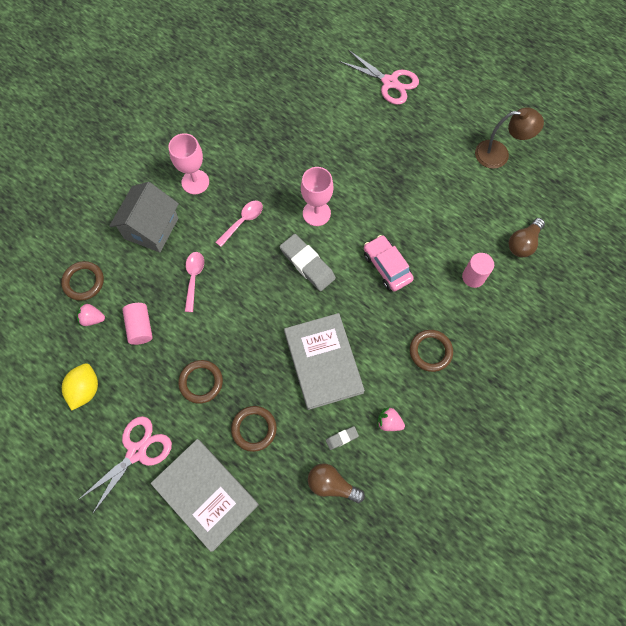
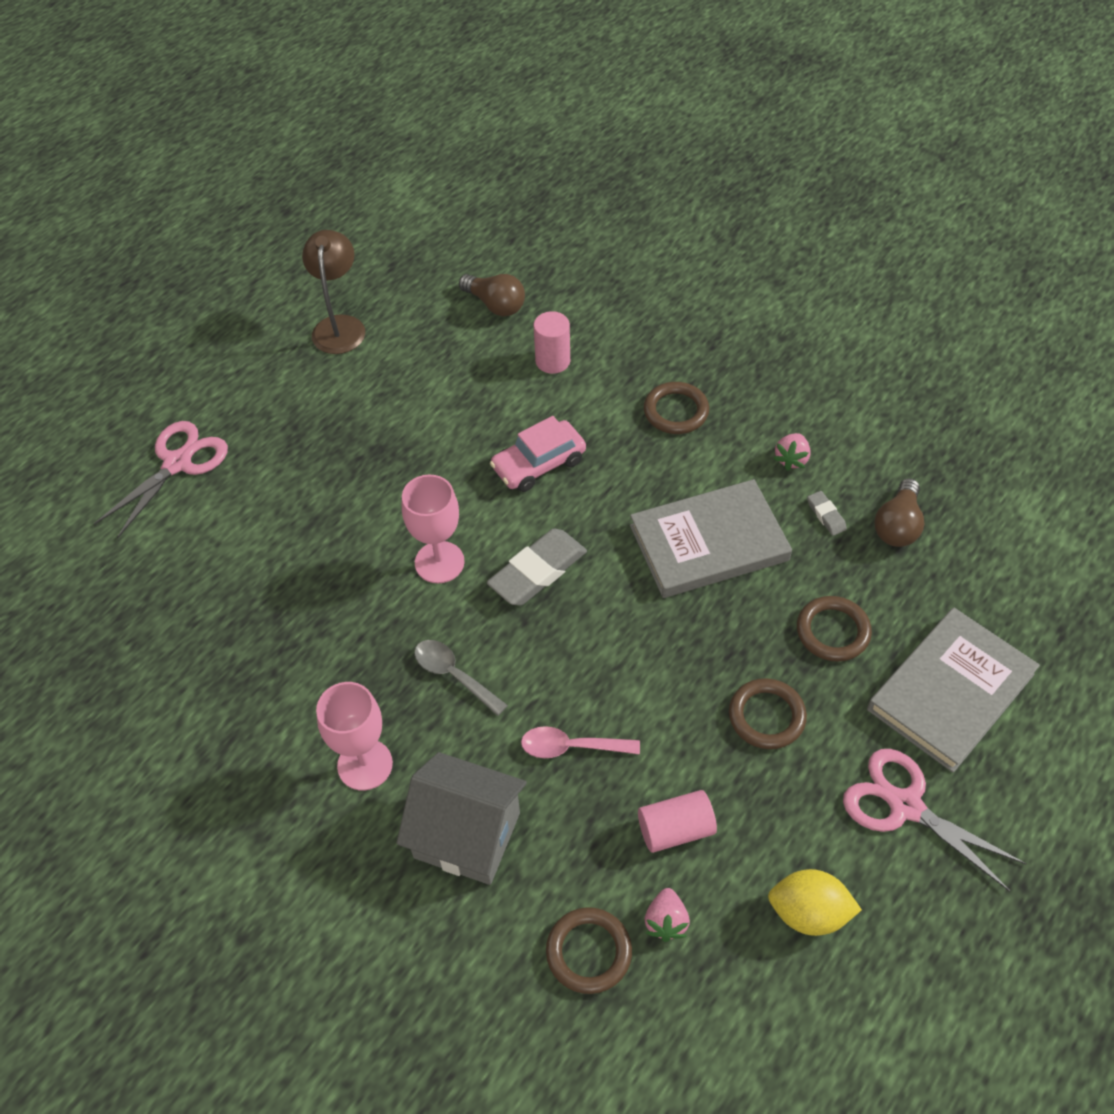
camera: 90 degrees left, 15 degrees down
(243, 221) = (454, 675): pink spoon -> grey spoon

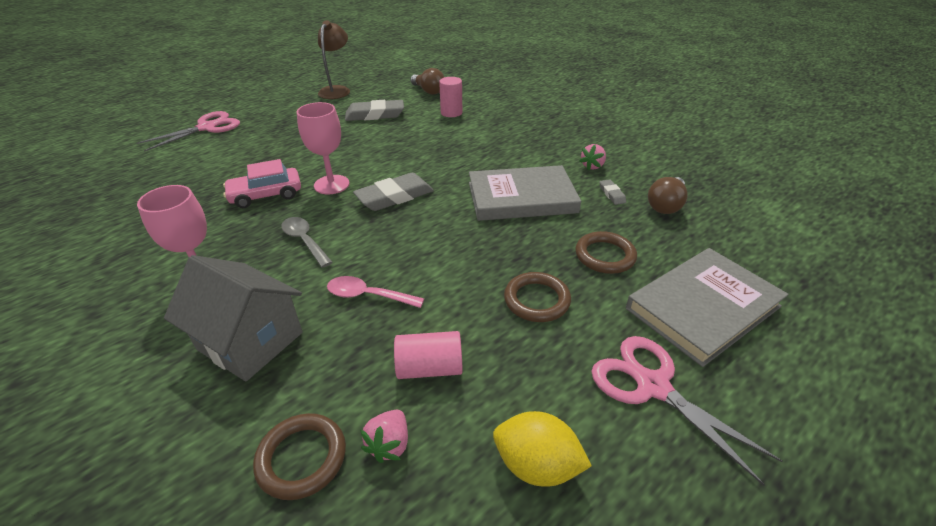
camera: 10 degrees right, 15 degrees down
(433, 386) = (375, 115): none -> grey eraser
(539, 464) = (421, 150): pink car -> pink car (266, 195)
(676, 411) = (520, 138): brown ring -> none

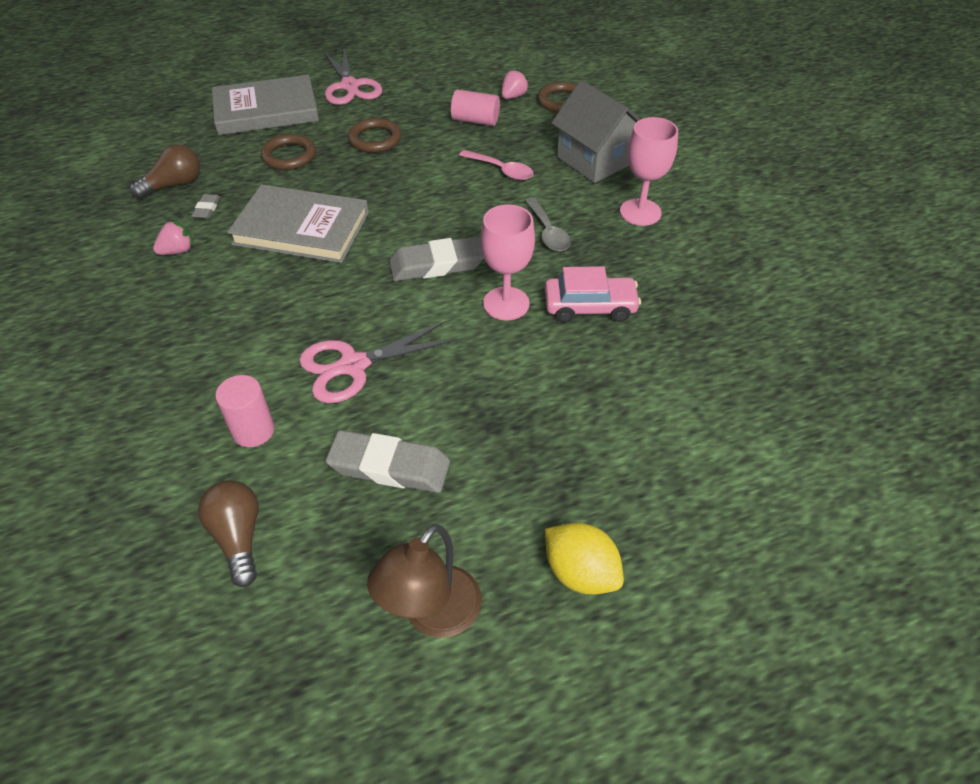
camera: 160 degrees left, 10 degrees up
(207, 127) = (711, 518): pink scissors -> pink scissors (353, 366)
(536, 465) = (441, 76): yellow lemon -> yellow lemon (580, 572)

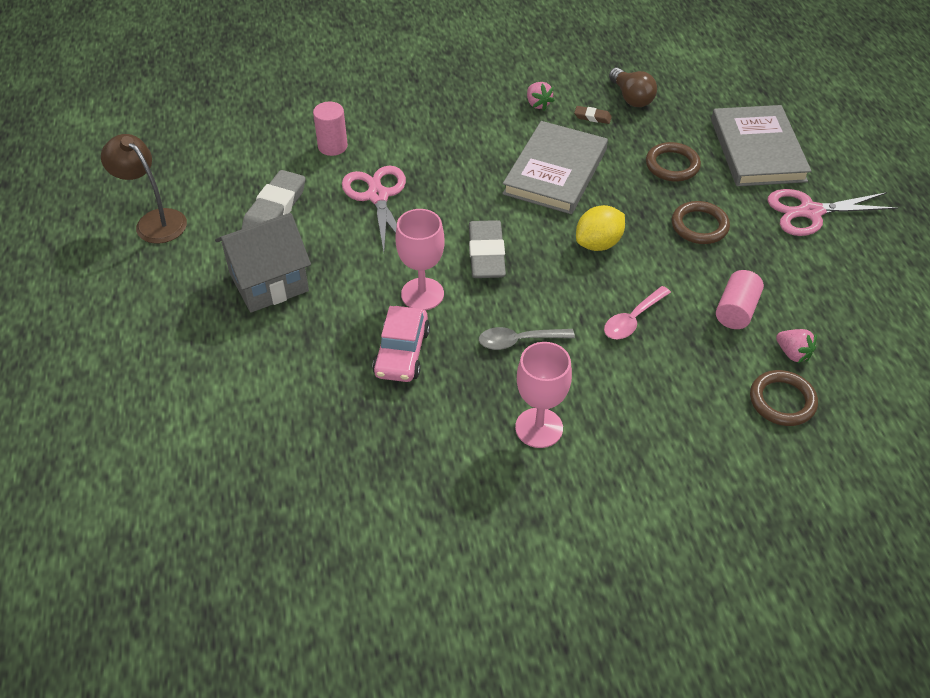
camera: 100 degrees right, 0 degrees up
(207, 209) = (592, 117): grey eraser -> brown eraser
(238, 537) = (249, 141): brown light bulb -> none
(580, 572) = (147, 295): yellow lemon -> yellow lemon (598, 243)
(595, 160) = (645, 408): grey house -> grey house (269, 282)

